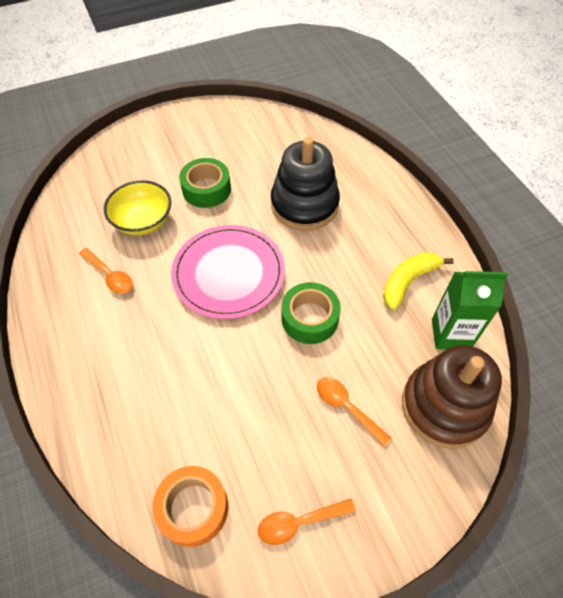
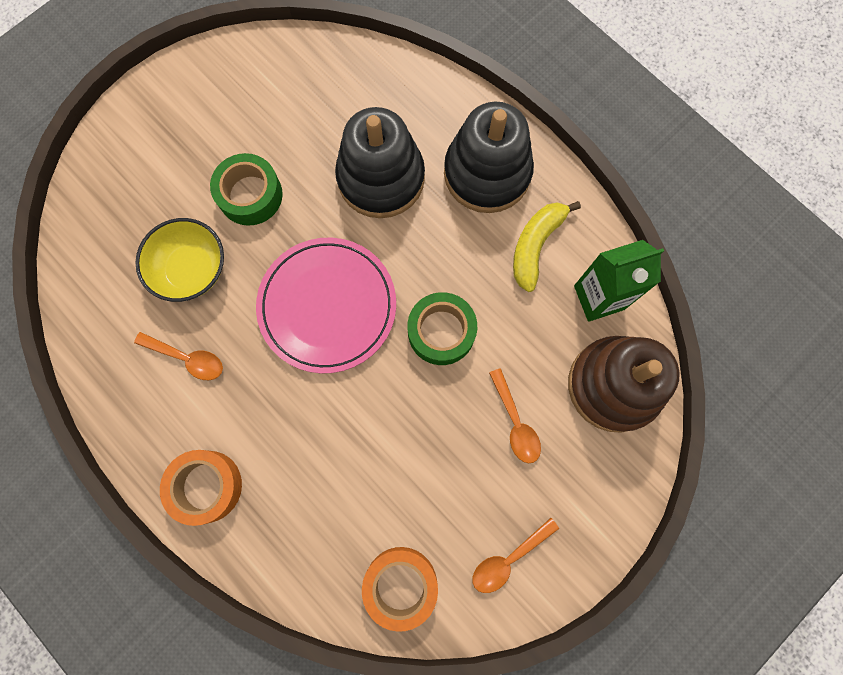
camera: 20 degrees left, 20 degrees up
(75, 369) = (206, 486): none -> orange tape
(346, 407) = (515, 423): orange spoon -> orange spoon turned 135 degrees counterclockwise
(386, 223) = (487, 173): none -> black stacking toy

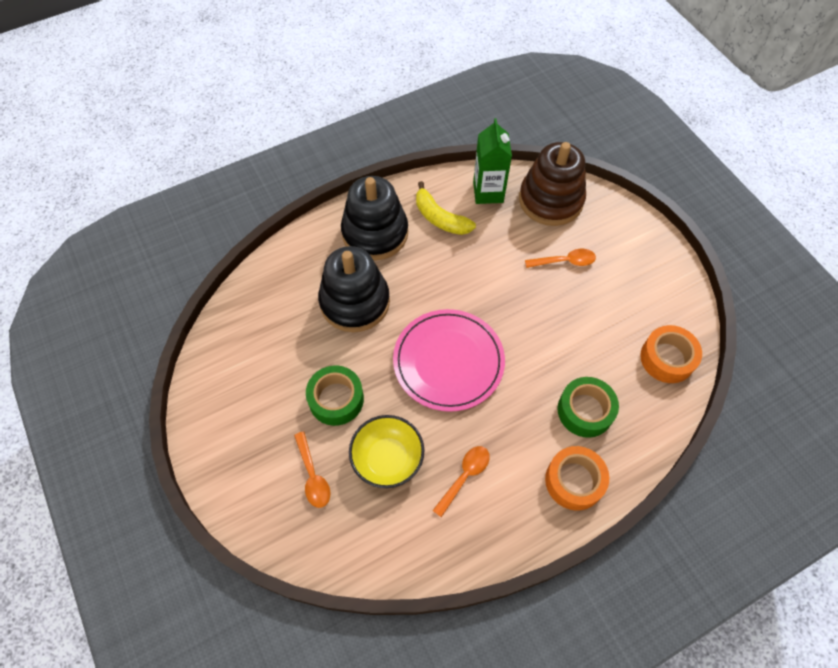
camera: 75 degrees left, 15 degrees down
(441, 332) = (488, 290): green tape -> green tape (585, 411)
(508, 559) = (657, 288): orange spoon -> orange spoon (313, 476)

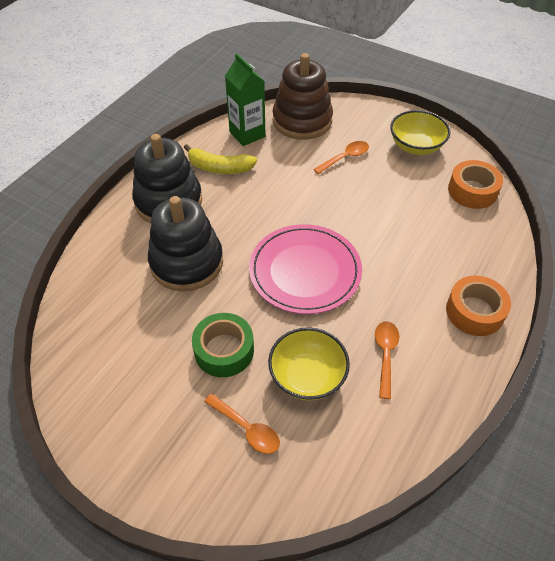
camera: 30 degrees left, 10 degrees down
(585, 411) = (442, 255): green tape -> none
(645, 281) = (416, 146): none -> yellow bowl

